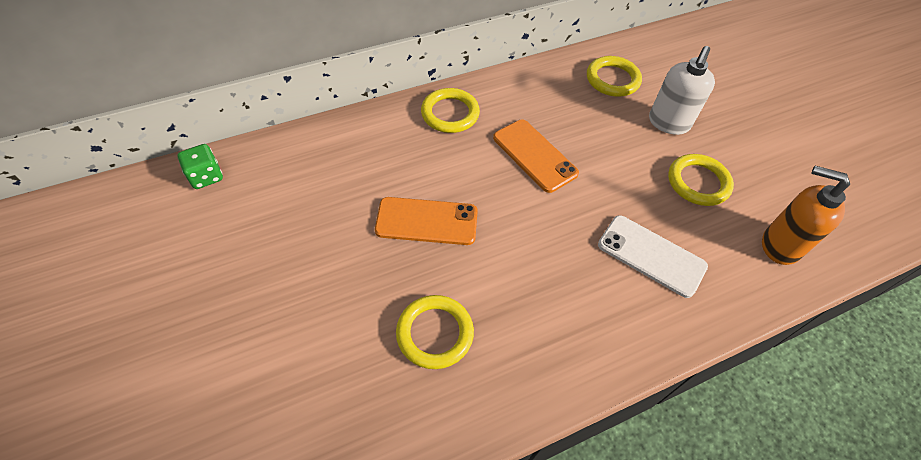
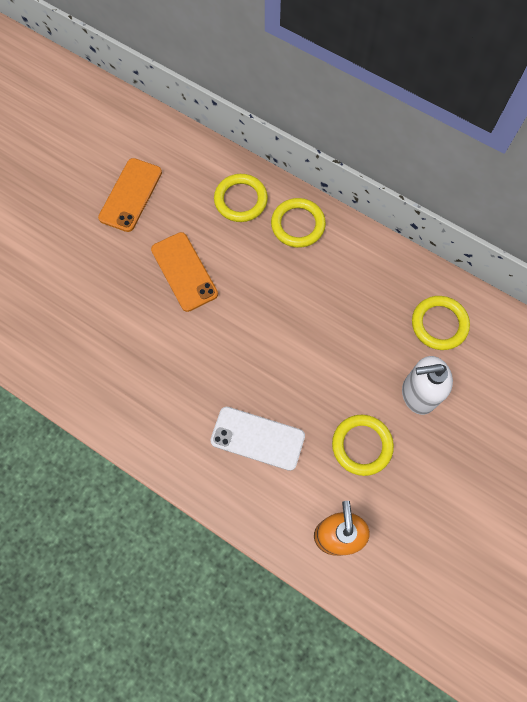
camera: 60 degrees right, 15 degrees up
(206, 176) = (128, 119): green dice -> none
(435, 333) = (102, 329): yellow ring -> yellow ring (241, 200)
(534, 155) = (299, 308): orange phone -> orange phone (131, 195)
(651, 256) = (257, 438): white phone -> white phone turned 75 degrees counterclockwise

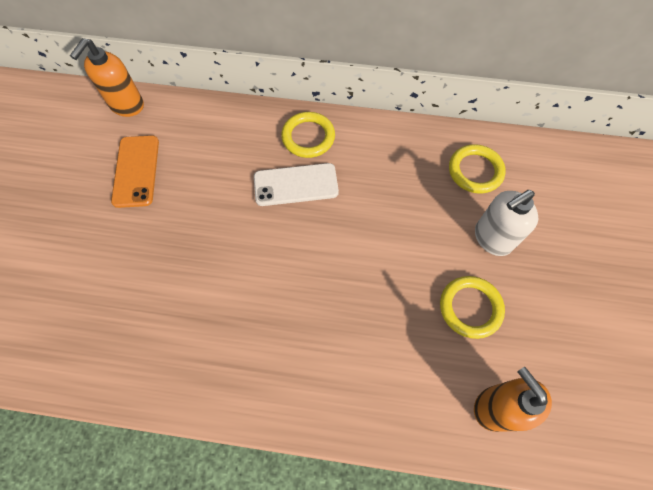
camera: 25 degrees left, 5 degrees down
(148, 126) = (126, 105): none -> orange soap dispenser
(184, 271) = (221, 219): orange phone -> none
(241, 200) = (245, 136): yellow ring -> none
(257, 438) = (370, 347): white phone -> white phone (296, 185)

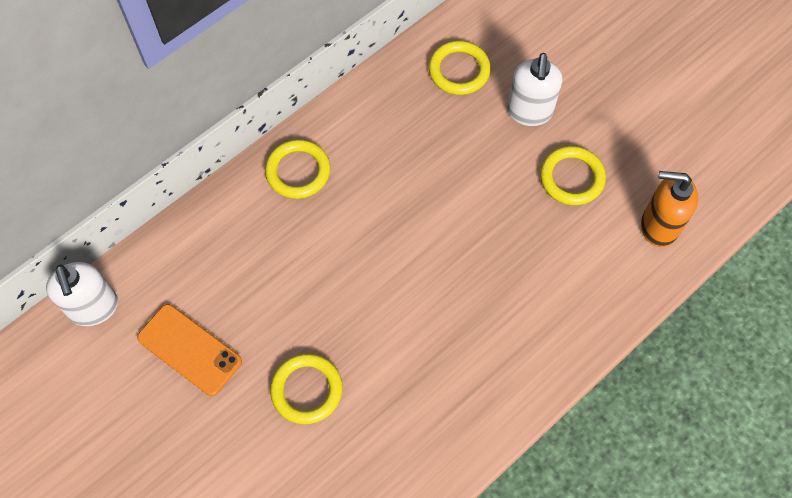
camera: 50 degrees left, 0 degrees up
(126, 105) = (94, 308): orange soap dispenser -> white soap dispenser
(157, 256) = (306, 390): none -> yellow ring
(296, 185) = (340, 220): white phone -> none

